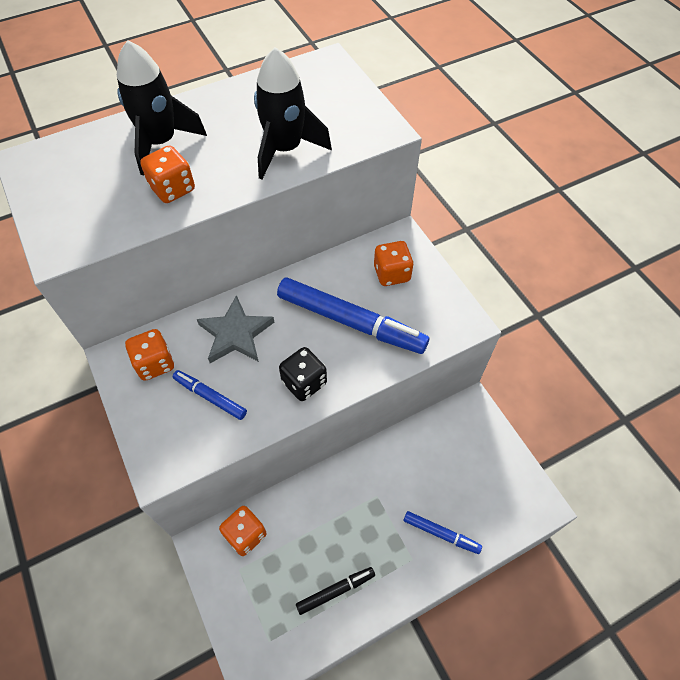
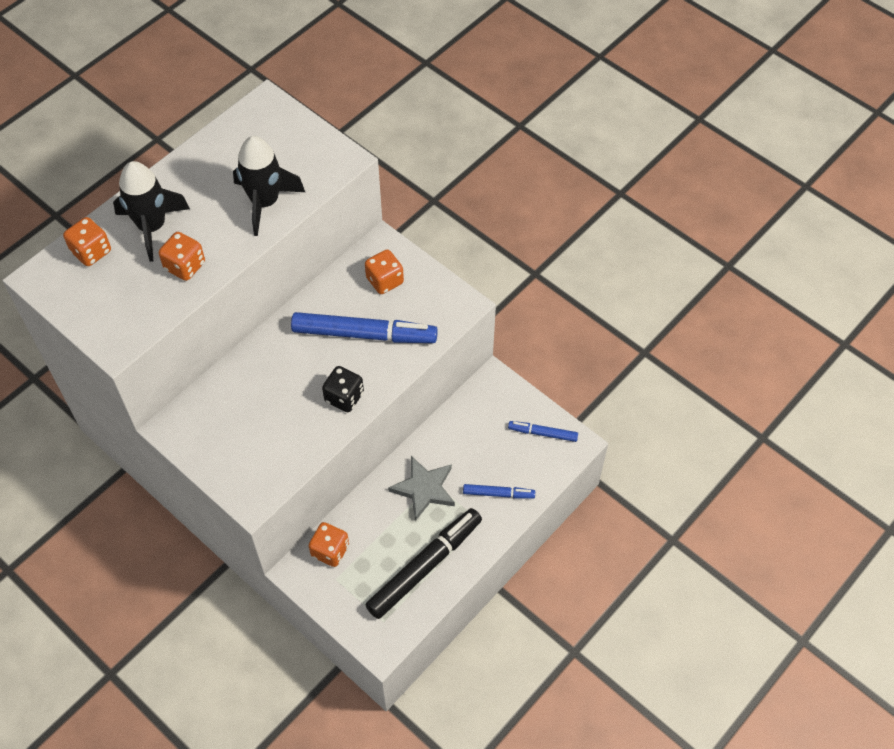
camera: 20 degrees left, 0 degrees up
(155, 363) = (207, 422): orange dice -> orange dice (91, 252)
(210, 397) = (269, 434): blue marker -> blue marker (543, 433)
(236, 334) = (267, 375): grey star -> grey star (424, 489)
(335, 591) = (425, 566): black marker -> black marker, size x1.98

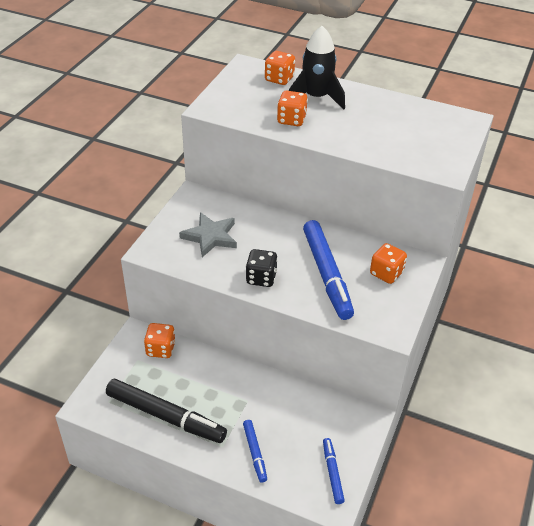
camera: 70 degrees right, 15 degrees down
(265, 202) = (374, 142): black rocket -> none
(424, 489) = (238, 396): grey star -> grey star (210, 237)

